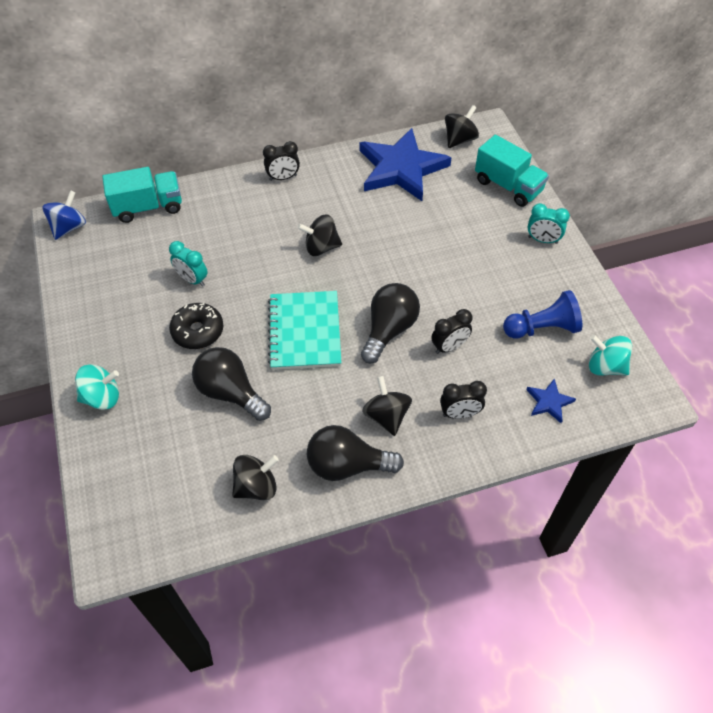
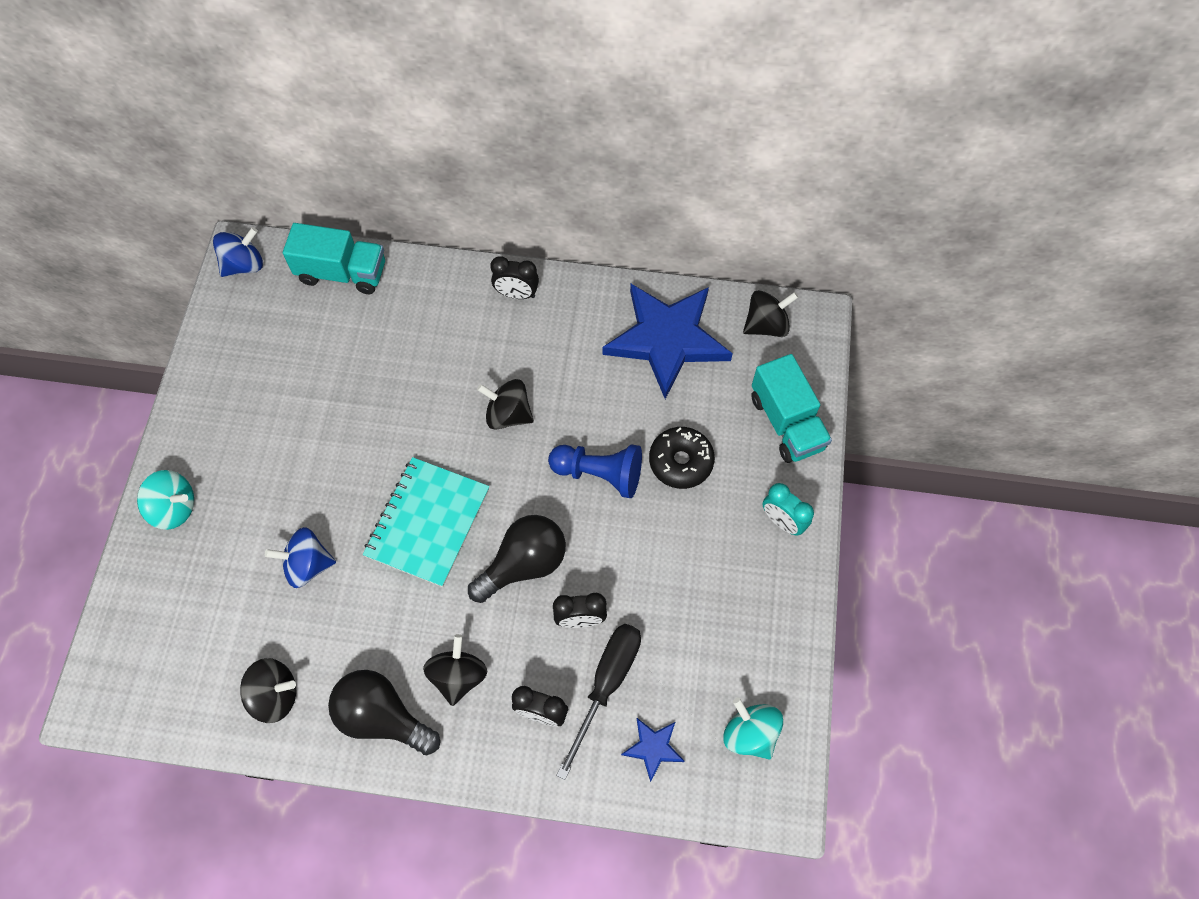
camera: 25 degrees right, 10 degrees up
(192, 279) = (341, 396): turquoise clock -> none
(198, 331) = (313, 468): black donut -> black donut (680, 462)
(230, 392) = (307, 565): black light bulb -> blue spinning top
(493, 378) = (606, 684): none -> black screwdriver
(542, 328) = (705, 645): blue pawn -> blue pawn (599, 474)

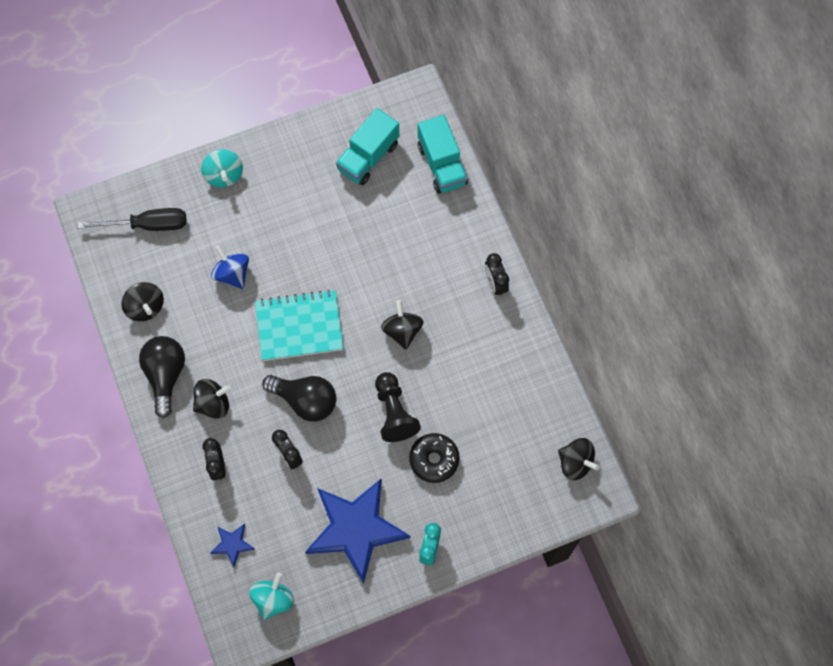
camera: 60 degrees right, 5 degrees up
(244, 265) = (410, 102): blue spinning top -> none
(599, 474) = (394, 412): blue pawn -> black pawn
(606, 684) = (256, 494): black screwdriver -> black screwdriver (148, 225)
(667, 339) = (522, 401): blue star -> blue star (356, 529)
(786, 422) = (506, 515): turquoise truck -> turquoise truck (368, 157)

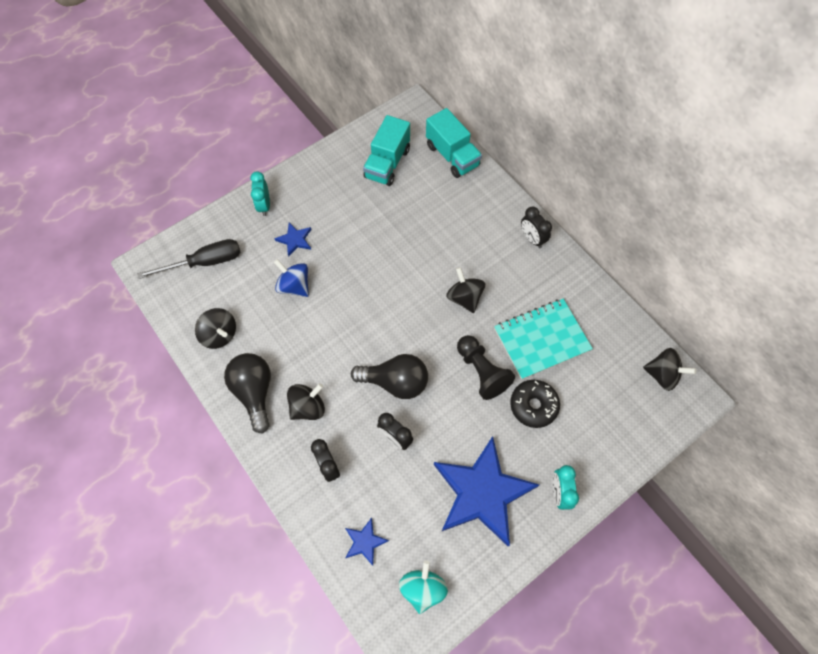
camera: 15 degrees left, 5 degrees down
(224, 175) = (264, 206): turquoise spinning top -> turquoise clock
(246, 222) = (295, 240): none -> blue star
(299, 327) = (369, 317): turquoise notebook -> turquoise notebook (541, 339)

